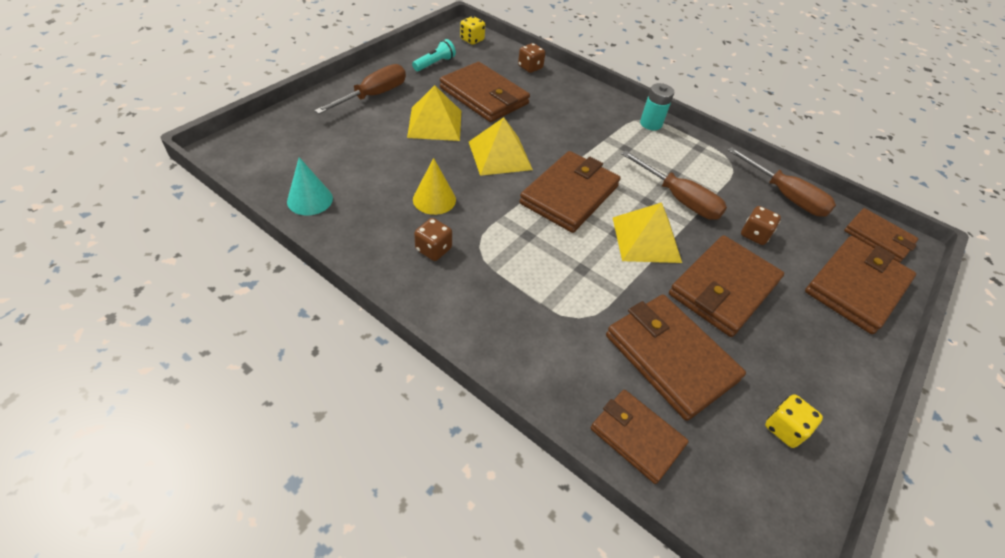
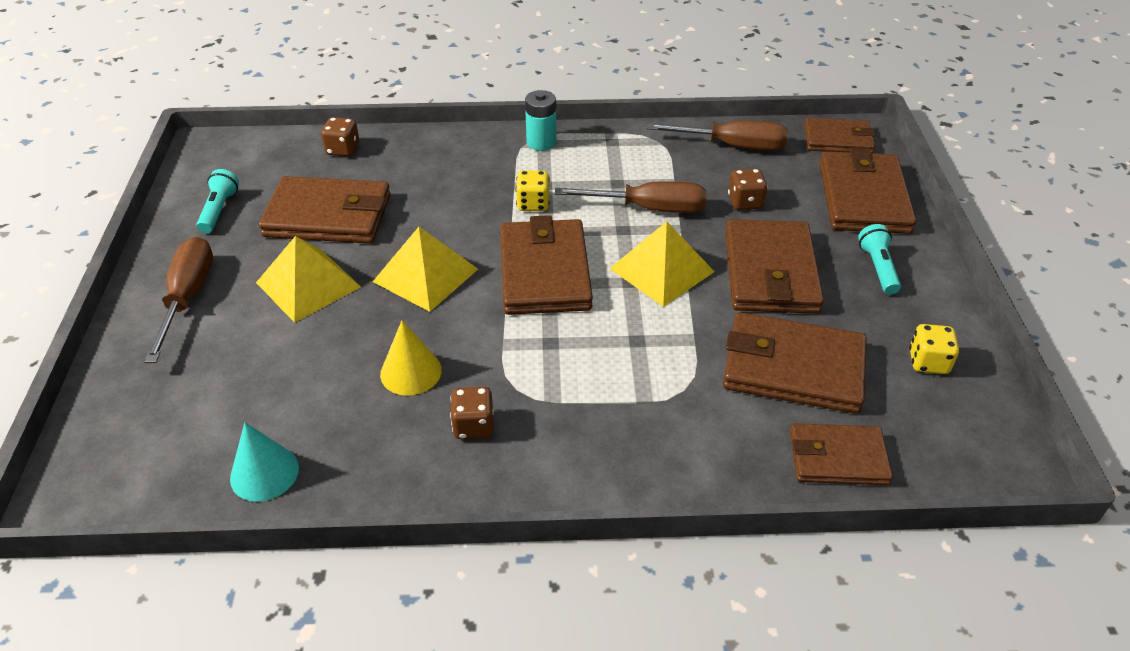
camera: 35 degrees left, 5 degrees down
(472, 40) = (231, 153): yellow dice -> yellow dice (533, 204)
(814, 339) = (877, 268): none -> turquoise flashlight

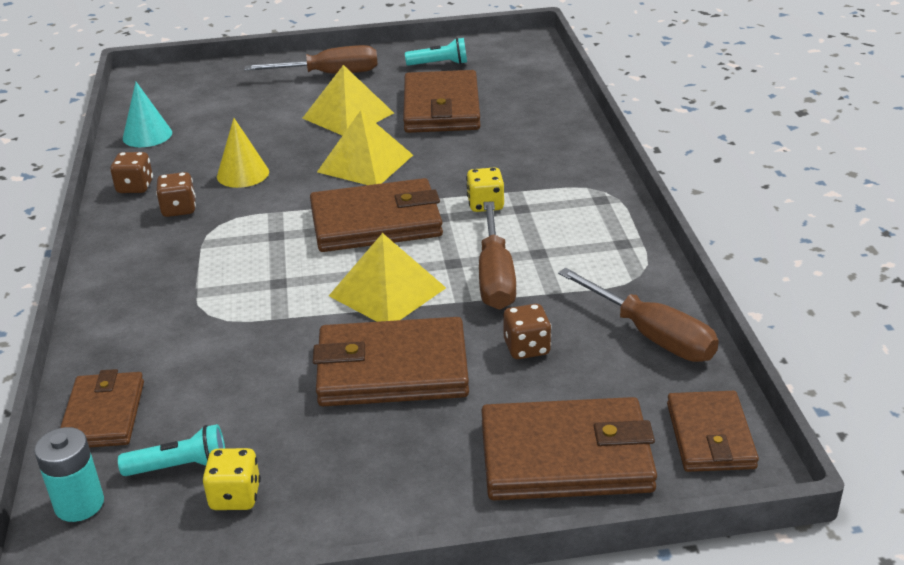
camera: 85 degrees right, 10 degrees down
(343, 149) = (545, 97): brown dice -> brown dice (135, 187)
(541, 142) = (601, 198): turquoise battery -> turquoise battery (79, 504)
(732, 146) = (651, 335): brown screwdriver -> brown screwdriver turned 45 degrees counterclockwise
(793, 368) = (232, 385): brown wallet -> none
(877, 268) = (411, 462): turquoise flashlight -> turquoise flashlight (180, 466)

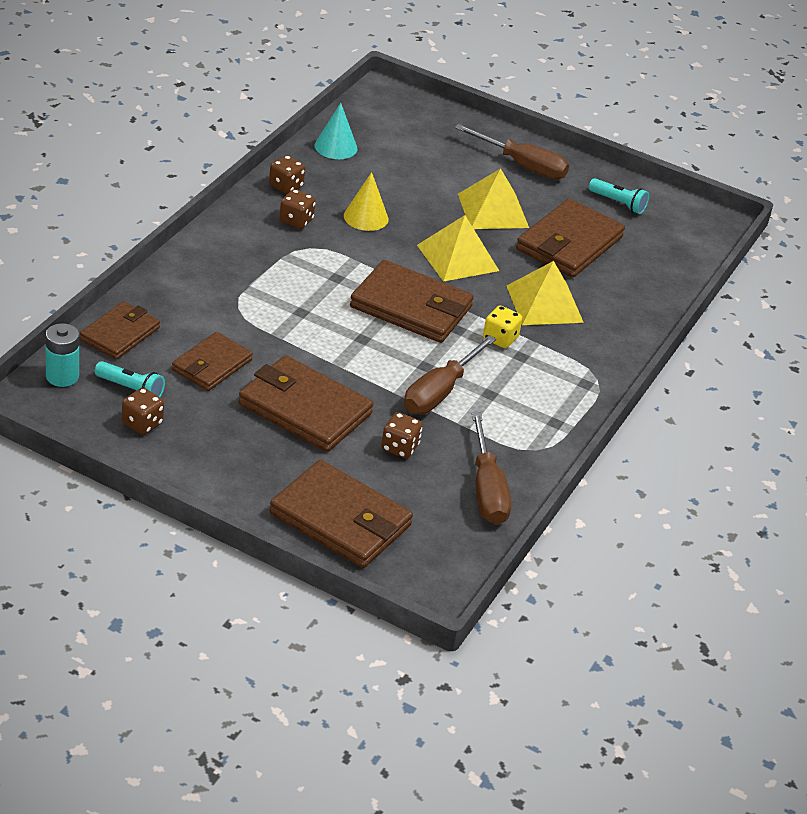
camera: 30 degrees right, 5 degrees up
(235, 496) = (142, 424): yellow dice -> brown dice
(387, 291) = (360, 359): yellow pyramid -> yellow pyramid (544, 303)
(710, 436) = (438, 564): brown wallet -> brown wallet (212, 365)

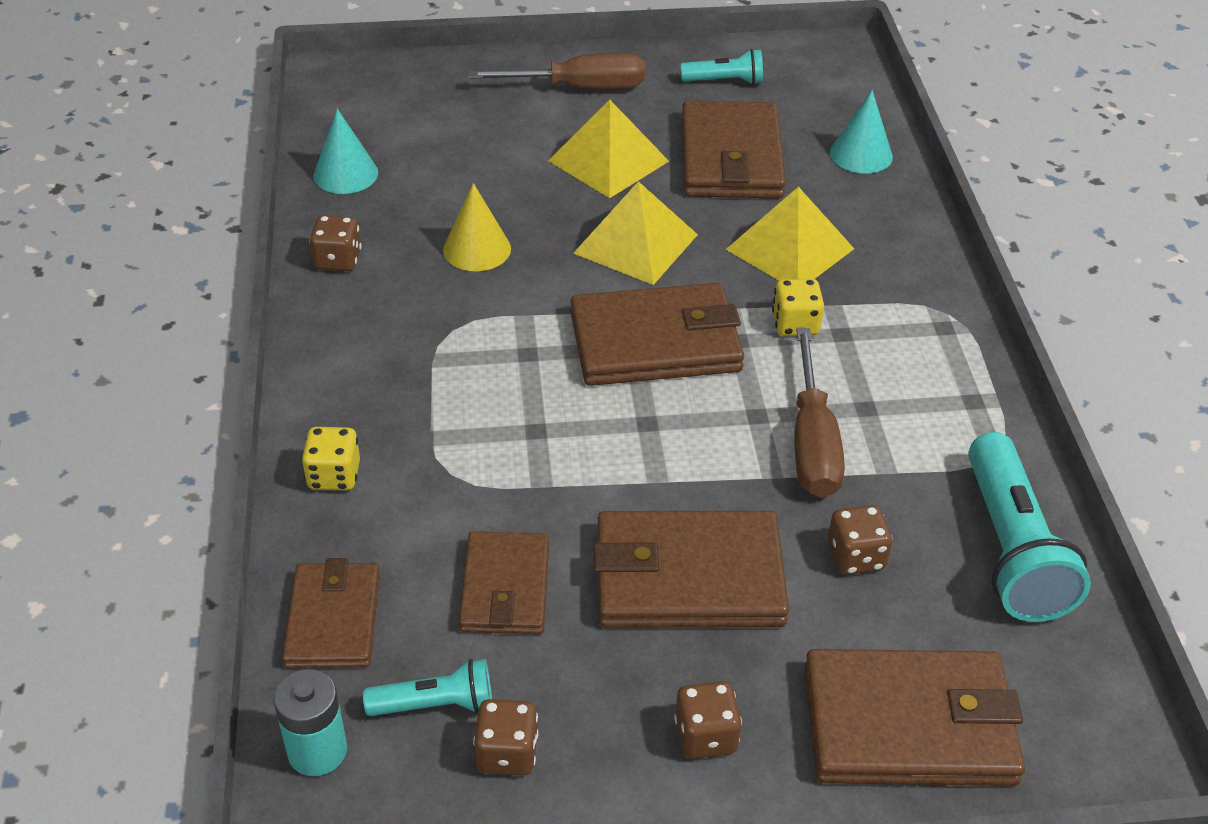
camera: 30 degrees left, 5 degrees up
(181, 279) = (334, 476): none -> yellow dice
(296, 221) = (398, 301): brown dice -> brown dice (705, 736)
(487, 490) = (1012, 549): brown screwdriver -> turquoise flashlight
(653, 280) = (861, 154): none -> turquoise cone

